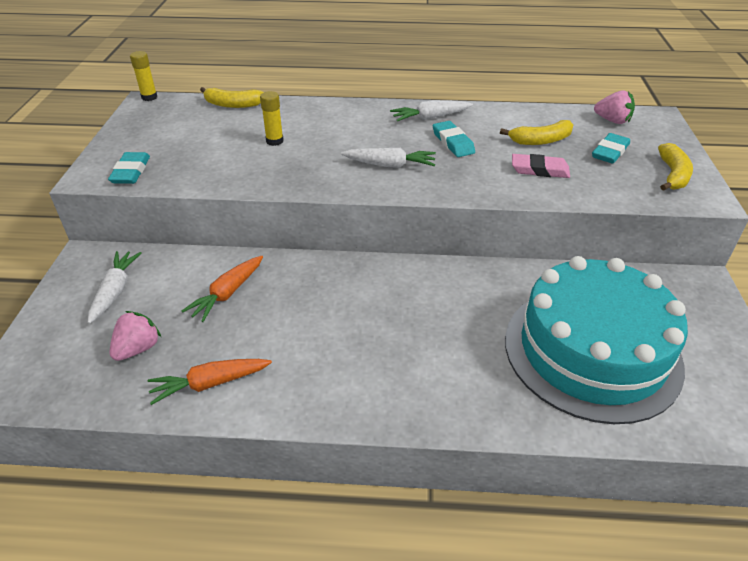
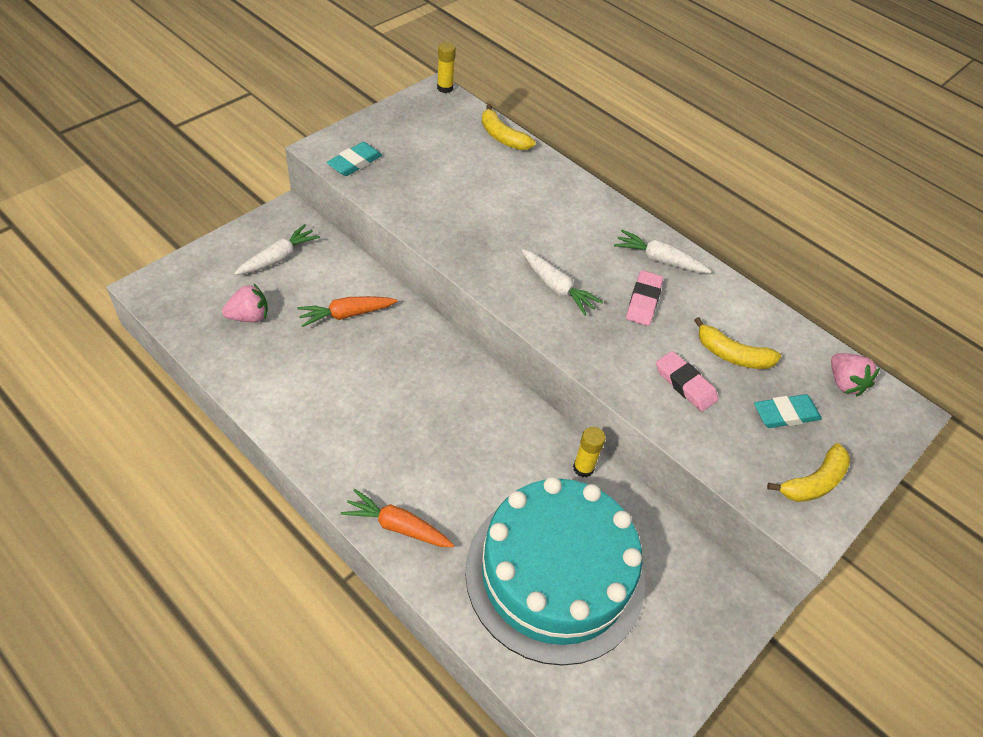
camera: 35 degrees right, 10 degrees up
(209, 384) = (264, 378): orange carrot -> orange carrot (397, 526)
(274, 141) = (492, 200): yellow glue stick -> yellow glue stick (583, 468)
(453, 142) = (643, 301): turquoise eraser -> pink eraser

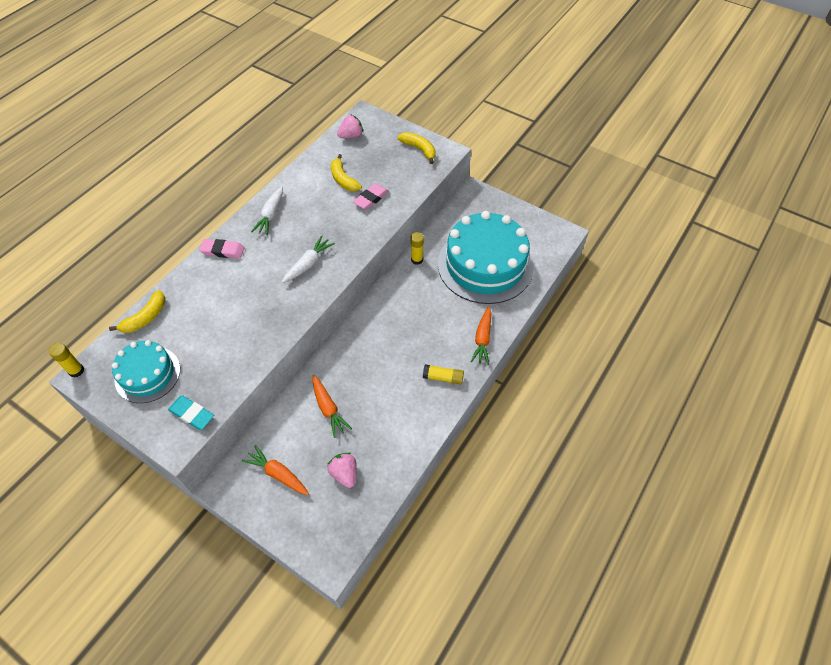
camera: 95 degrees left, 5 degrees up
(278, 257) = (278, 474): white carrot -> orange carrot
(346, 453) = (443, 377): none -> yellow glue stick
(421, 134) = (147, 374): none -> turquoise cake
(643, 301) = (310, 220): pink eraser -> pink eraser (222, 251)
(732, 355) = (343, 179): yellow banana -> yellow banana turned 135 degrees clockwise
(785, 414) = (379, 158): turquoise eraser -> none

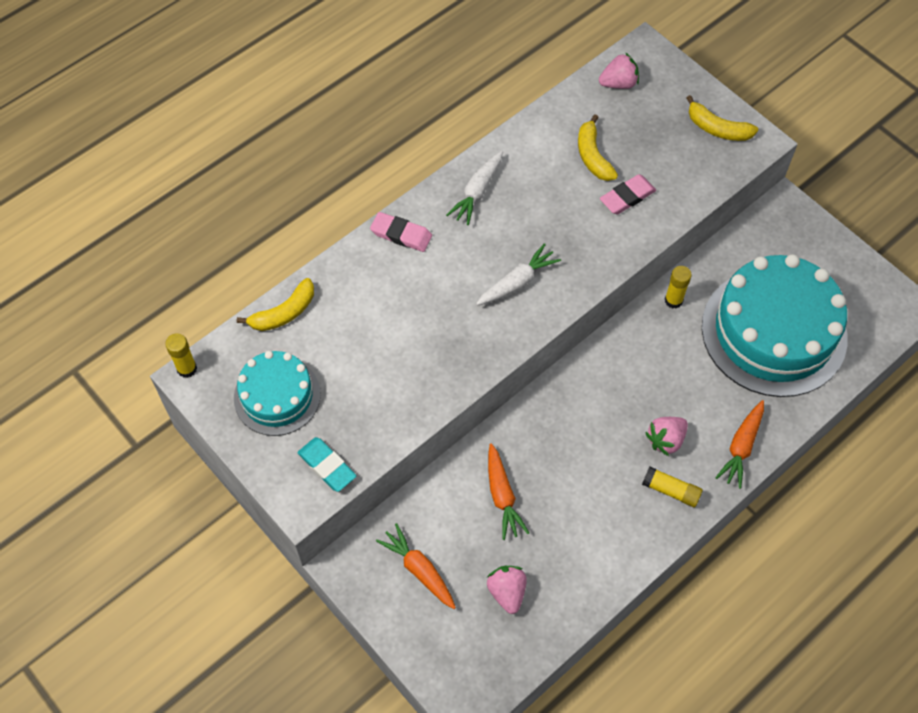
camera: 15 degrees right, 5 degrees up
(419, 149) = (717, 128): yellow banana -> yellow banana turned 150 degrees clockwise
(432, 346) = (666, 440): none -> pink strawberry

